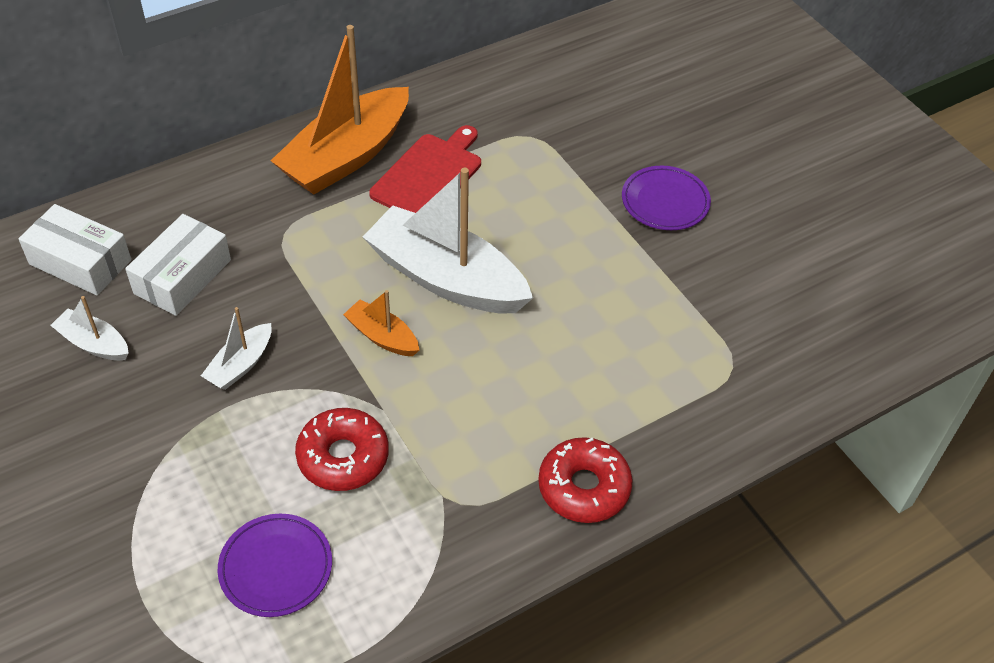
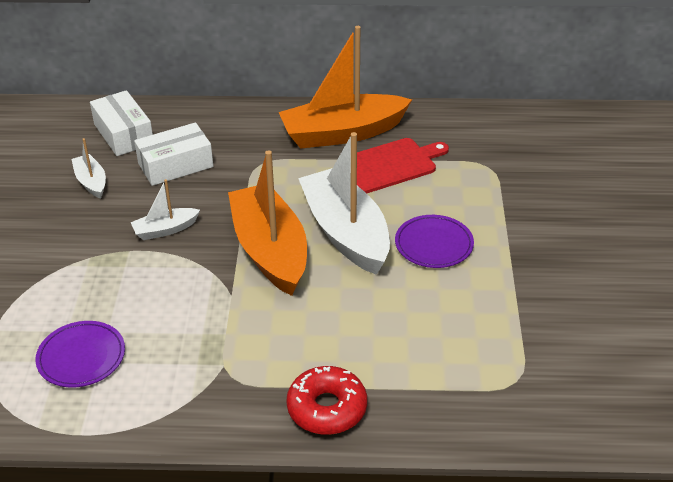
camera: 35 degrees right, 10 degrees down
(343, 457) = (180, 312): red donut -> none
(382, 336) = (270, 251): orange boat -> orange boat, size x2.15
(665, 201) = (559, 247): purple plate -> purple plate (434, 244)

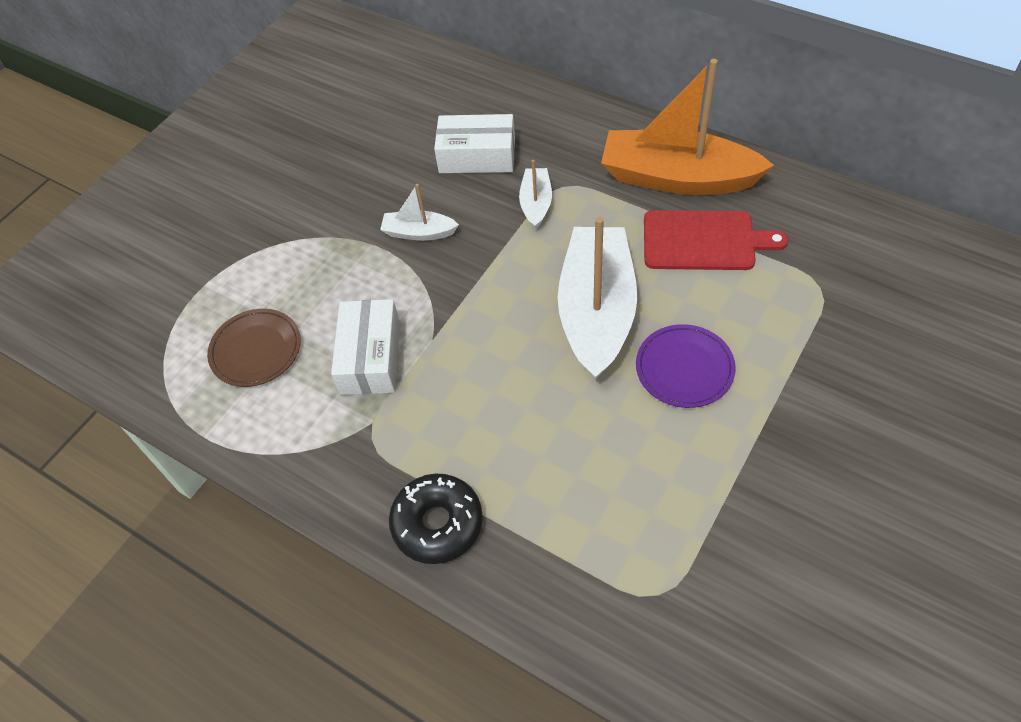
camera: 35 degrees right, 15 degrees up
(81, 357) = (256, 350): purple plate -> brown plate
(91, 182) = (386, 147): white boat -> white boat (536, 204)
(124, 134) = (451, 99): white box -> white box (371, 357)
(270, 251) = (504, 301): orange boat -> none
(327, 408) = (437, 523): red donut -> black donut

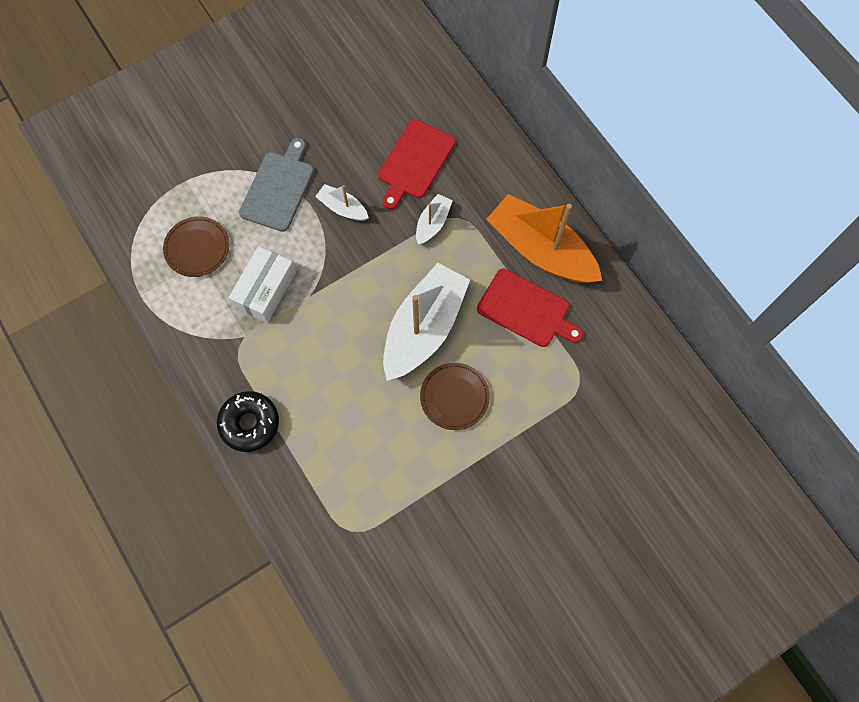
camera: 20 degrees right, 15 degrees up
(328, 245) = (278, 188): none -> grey cutting board
(477, 156) = (415, 162): white box -> red cutting board
(684, 368) = (454, 397): purple plate -> brown plate

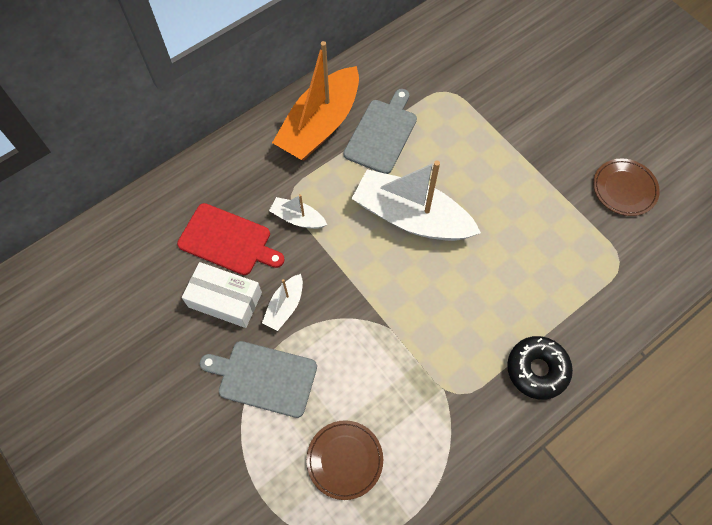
camera: 95 degrees left, 5 degrees down
(265, 289) = (387, 375): white box -> white box (225, 299)
(454, 397) = (476, 186): brown plate -> brown plate (624, 189)
(526, 310) = (382, 133): red cutting board -> grey cutting board

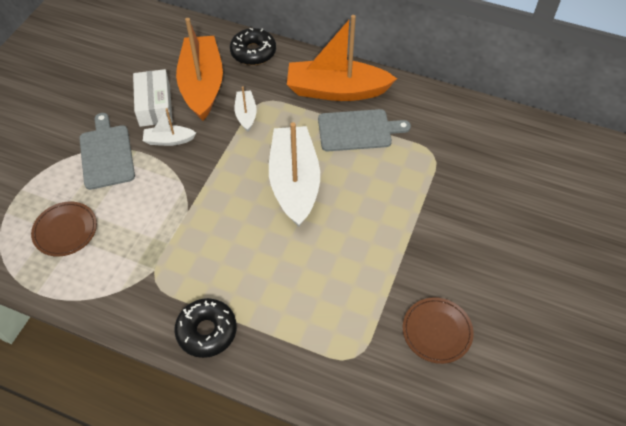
camera: 60 degrees right, 10 degrees down
(215, 171) = (253, 52): none -> black donut
(228, 240) = (202, 85): red cutting board -> orange boat

